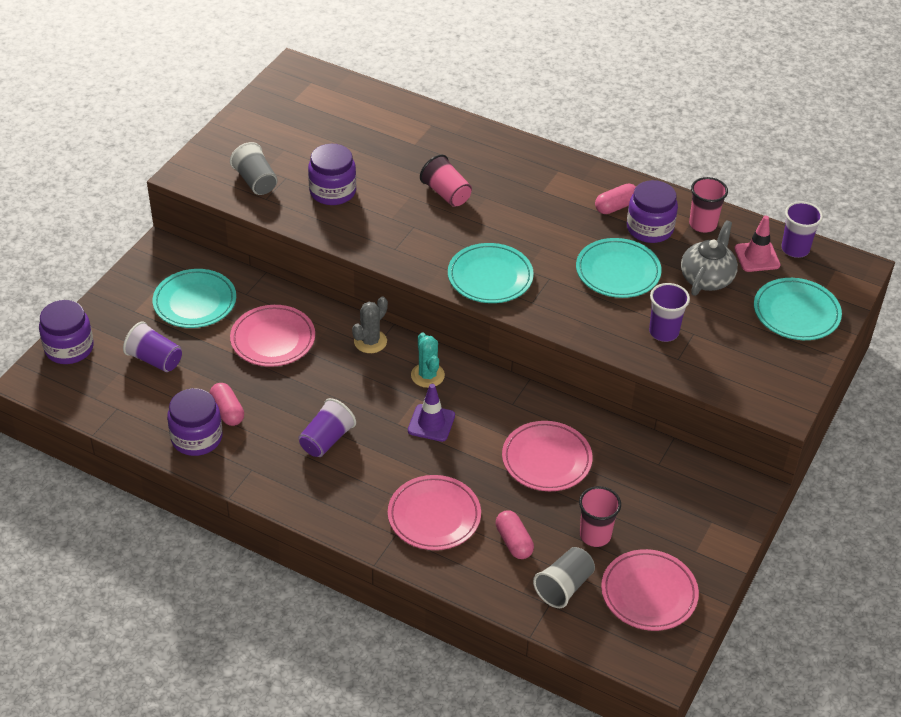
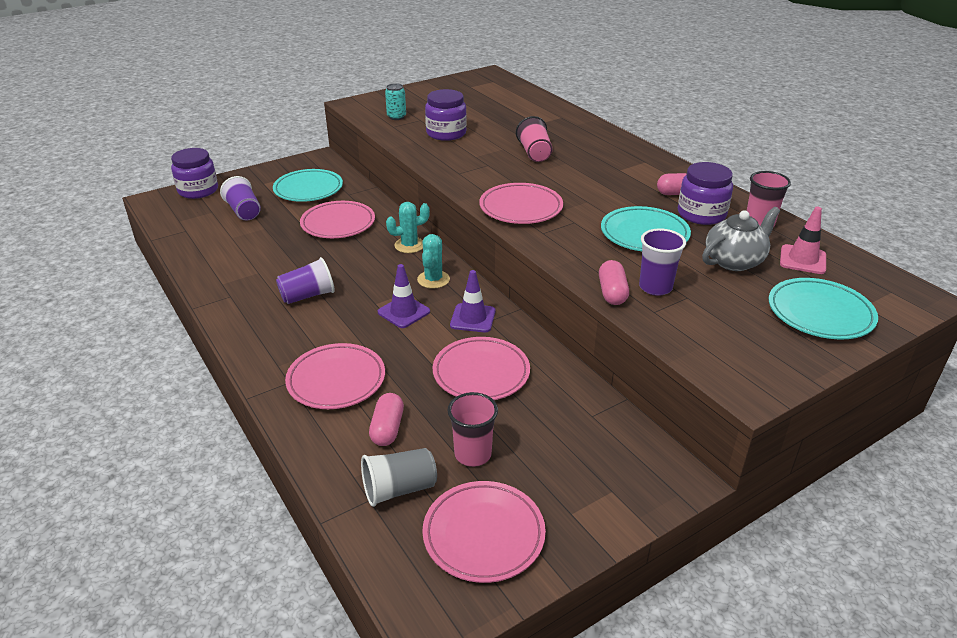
camera: 30 degrees right, 10 degrees down
(197, 438) = (216, 264): purple jar -> none
(227, 411) = (256, 255): pink capsule -> pink capsule (612, 293)
(256, 181) = (396, 117): grey cup -> turquoise can
(370, 341) = (409, 245): grey cactus -> turquoise cactus
(490, 277) = (521, 208): turquoise plate -> pink plate
(497, 406) = (473, 318): none -> purple traffic cone
(795, 249) = (851, 265): purple cup -> none

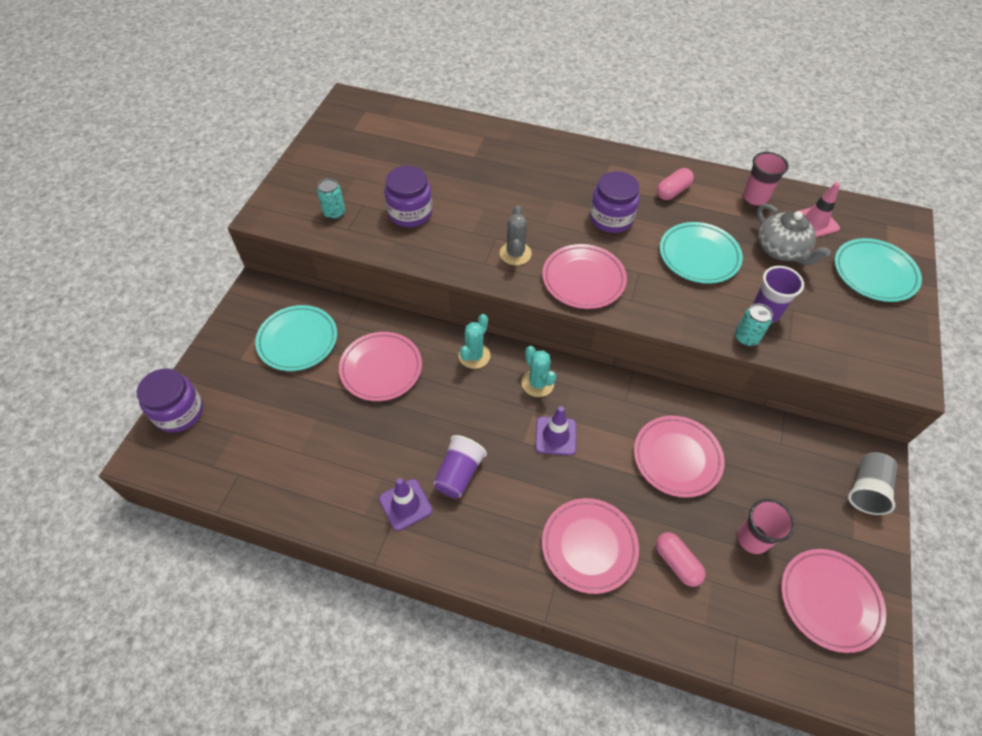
camera: 40 degrees left, 20 degrees up
(244, 211) = (268, 410): purple cup -> none
(399, 489) = (744, 609): grey cup -> grey cup (866, 489)
(473, 318) = (612, 405): purple traffic cone -> purple traffic cone (405, 504)
(489, 177) = (515, 253): none -> grey cactus
(534, 153) = (516, 200): pink cup -> none
(612, 293) = (746, 338): pink capsule -> turquoise can
(701, 214) = (710, 208): purple jar -> purple jar (611, 218)
(734, 261) = (781, 250): grey teapot -> grey teapot turned 135 degrees clockwise

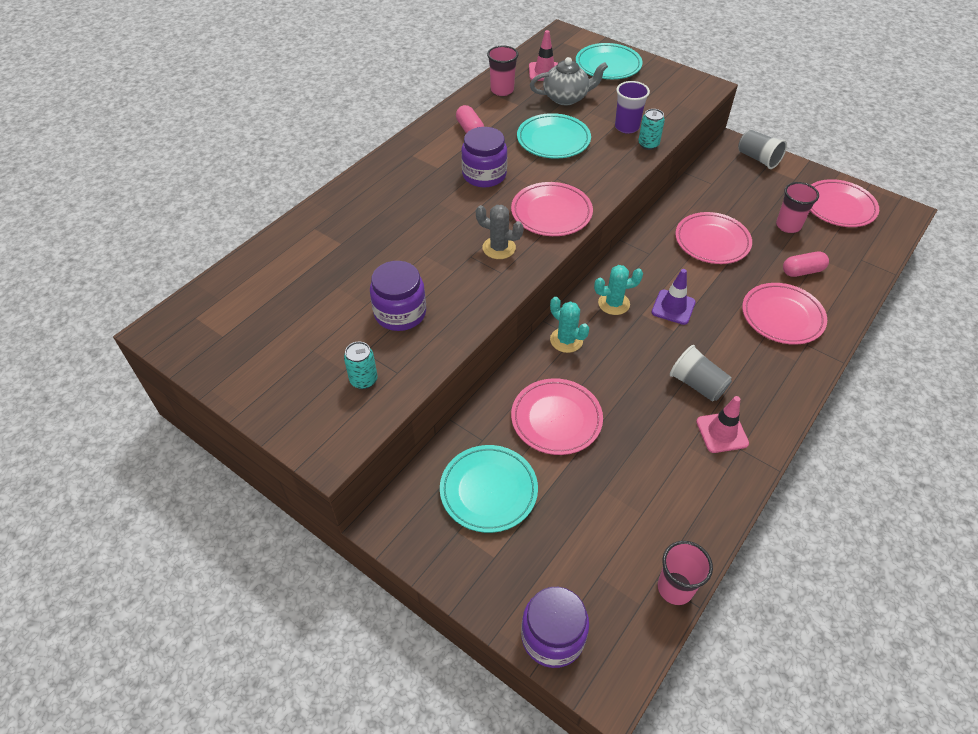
camera: 70 degrees left, 5 degrees down
(231, 490) = (675, 588): none -> pink cup
(405, 504) = (722, 432): purple traffic cone -> pink traffic cone
(459, 474) = (697, 384): purple cup -> grey cup

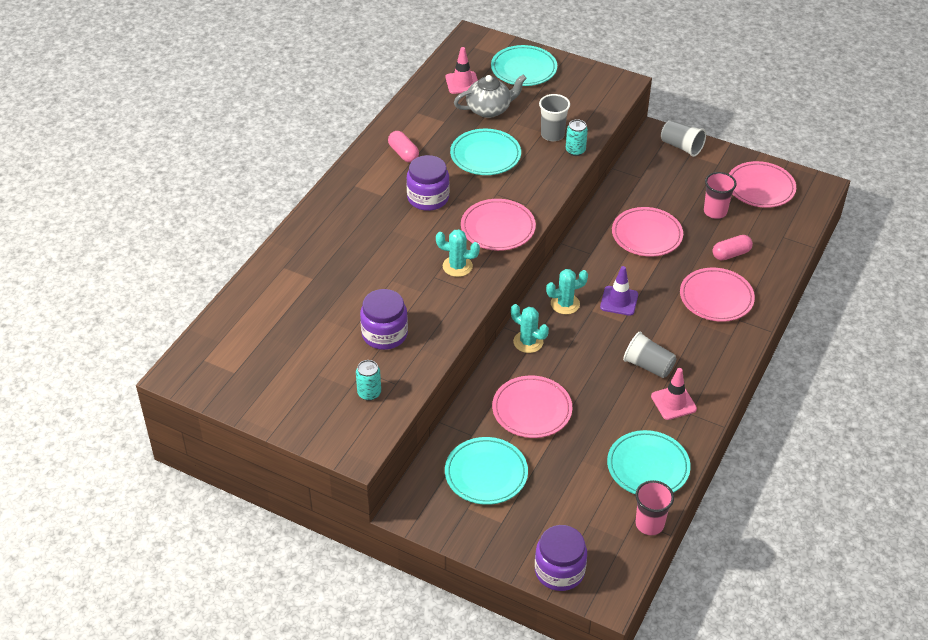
camera: 10 degrees left, 5 degrees down
(499, 248) = (457, 266): grey cactus -> turquoise cactus
(502, 90) = (425, 107): pink cup -> none
(626, 127) = (552, 135): purple cup -> grey cup
(682, 510) = (648, 467): none -> turquoise plate

